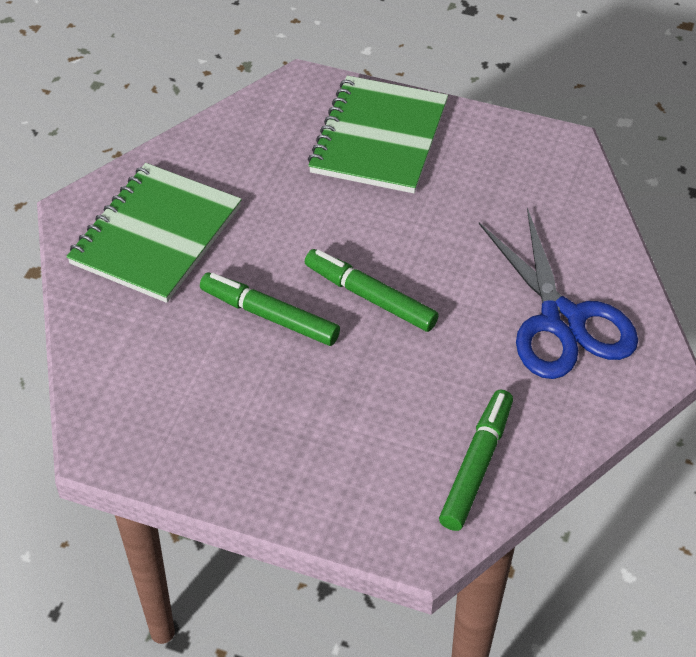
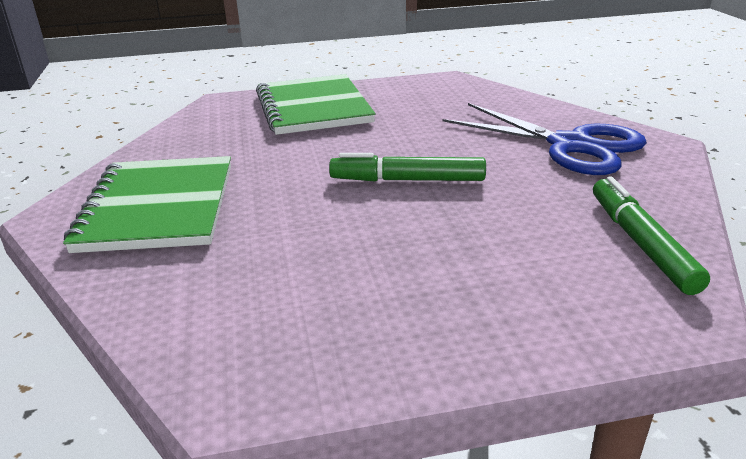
camera: 30 degrees left, 20 degrees down
(269, 316) = (328, 219): green marker -> none

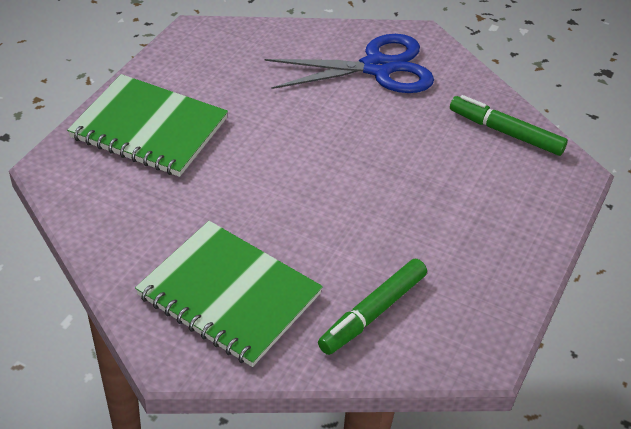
camera: 55 degrees left, 15 degrees up
(407, 180) = (336, 161): green marker -> green marker (372, 312)

